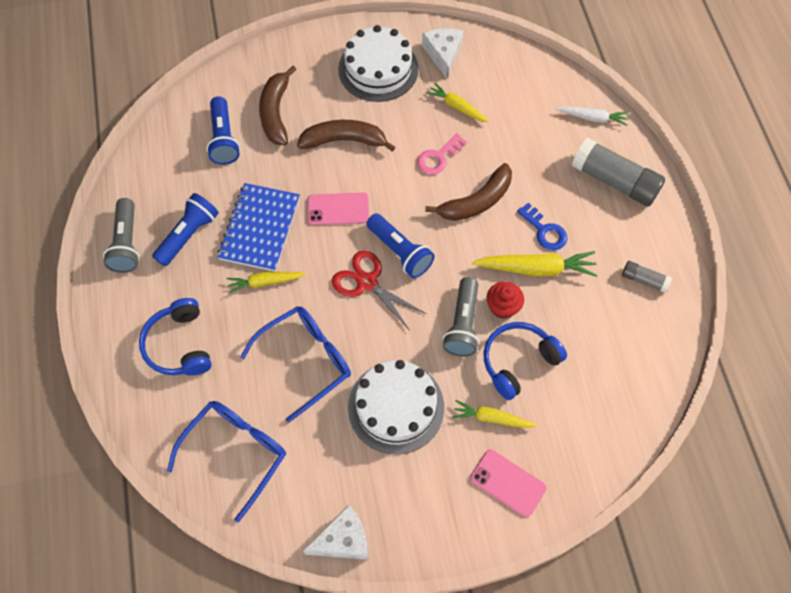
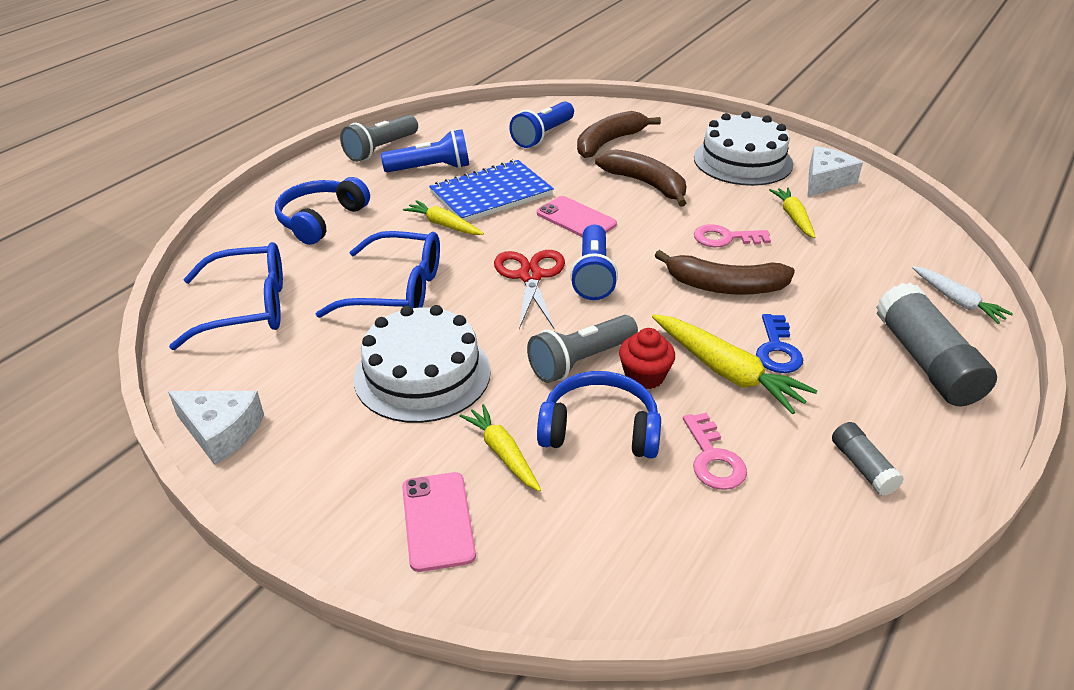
camera: 45 degrees right, 25 degrees down
(582, 333) = (713, 459): none -> pink key

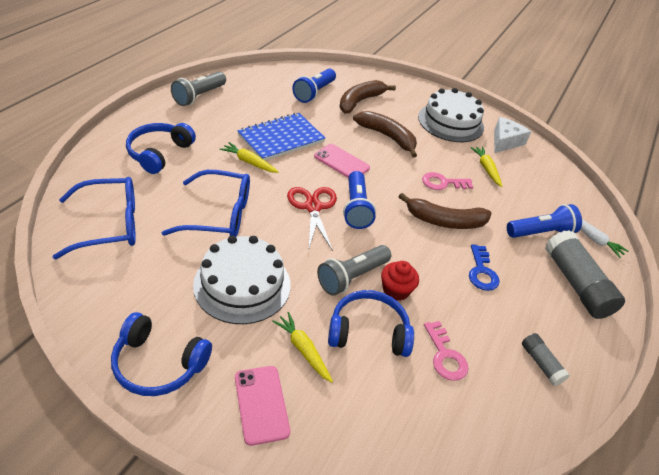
camera: 10 degrees left, 5 degrees up
(221, 432) = (97, 329): white cheese -> none
(299, 472) = (158, 364): none -> blue headphones
(430, 168) = (236, 115): blue flashlight -> blue flashlight (540, 232)
(726, 372) = (450, 288): yellow carrot -> none

